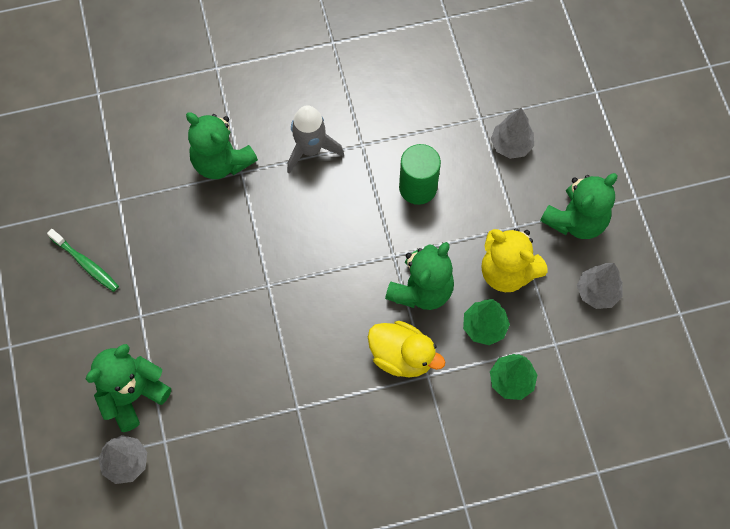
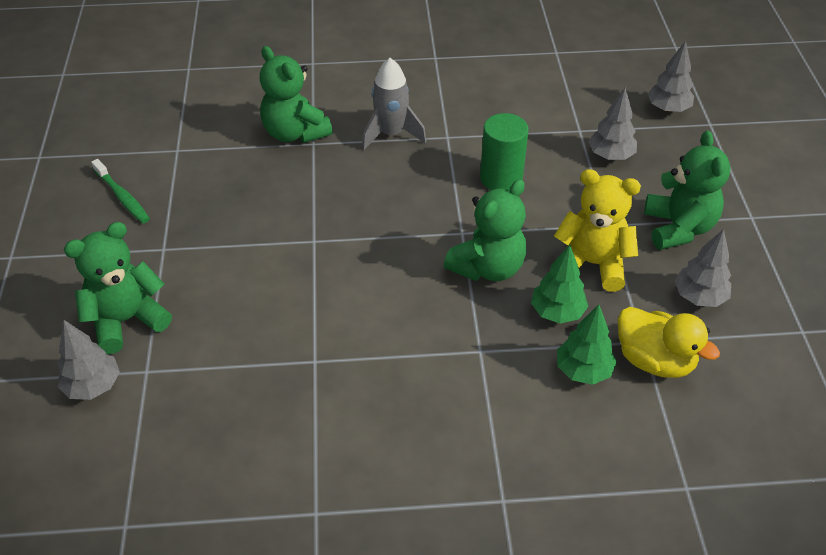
camera: 10 degrees right, 20 degrees down
(402, 356) = (452, 327): yellow duck -> yellow duck (654, 360)
(507, 272) = (592, 264): yellow teddy bear -> yellow teddy bear turned 150 degrees clockwise
(557, 78) = (667, 109): none -> grey tree
(576, 220) = (678, 228): green teddy bear -> green teddy bear turned 60 degrees counterclockwise

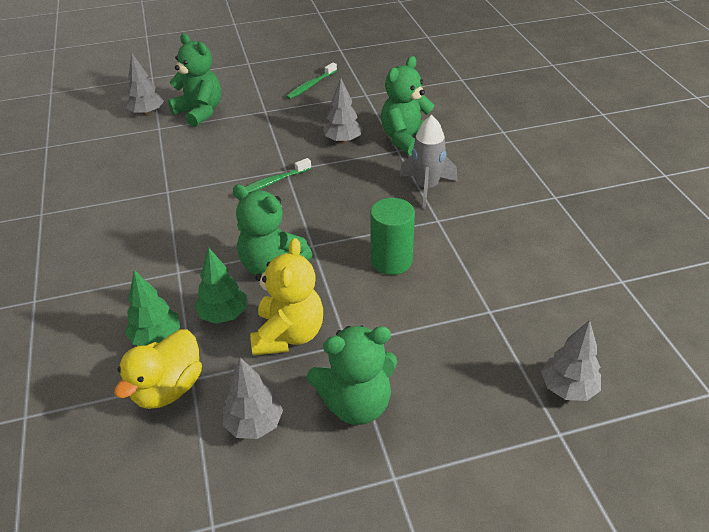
camera: 80 degrees right, 5 degrees down
(336, 256) = (271, 183): none -> green toothbrush
(610, 156) = (456, 339): grey tree -> grey tree (343, 140)

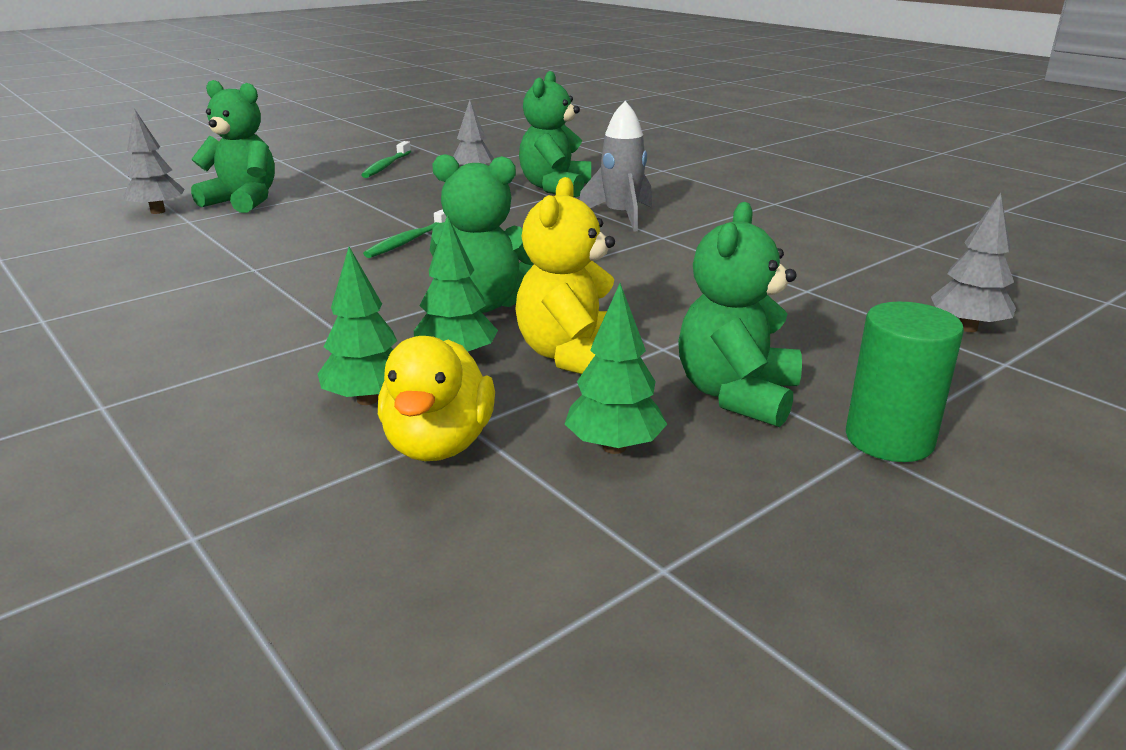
camera: 25 degrees left, 15 degrees down
(254, 424) = (614, 447): grey tree -> green tree
(288, 335) = (573, 356): yellow teddy bear -> yellow teddy bear turned 150 degrees counterclockwise
(356, 404) = (736, 395): green teddy bear -> green teddy bear turned 150 degrees clockwise
(391, 261) = (642, 274): green cylinder -> green cylinder (889, 439)

